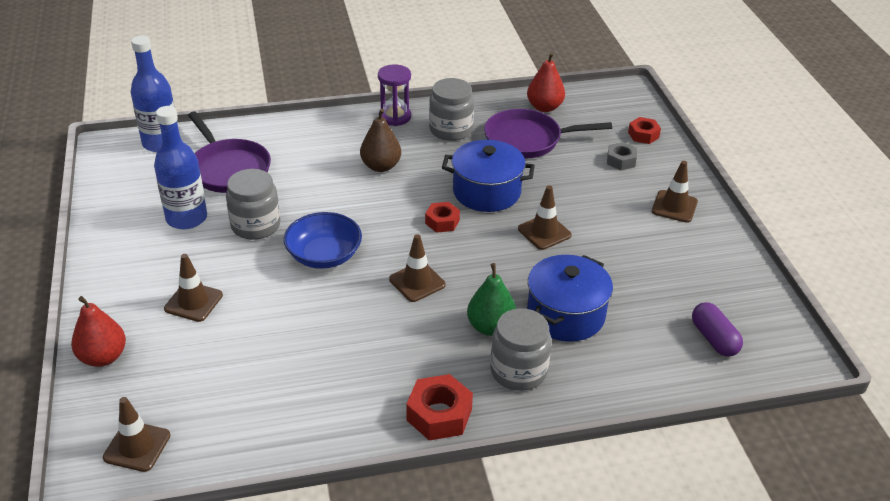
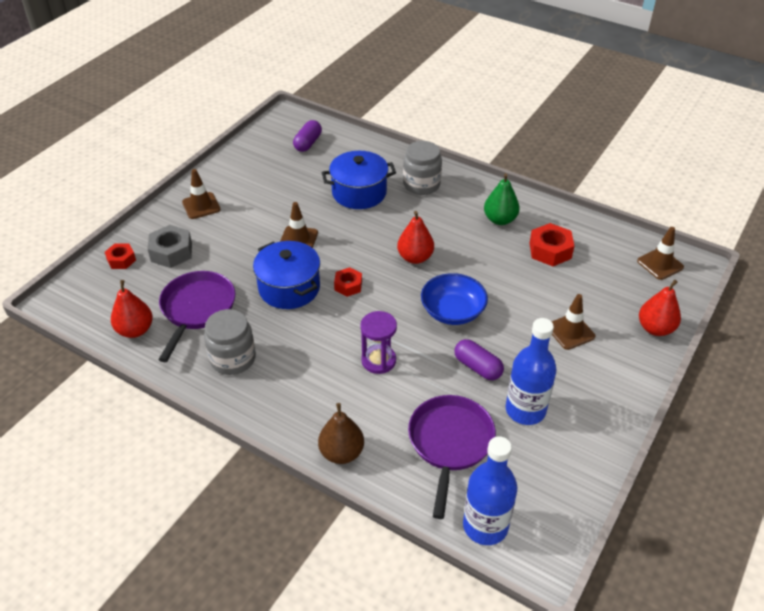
camera: 135 degrees left, 5 degrees up
(255, 225) = (477, 367): grey jar -> purple capsule
(381, 166) = (330, 360): brown pear -> brown pear (341, 453)
(395, 117) = (254, 405): purple hourglass -> purple hourglass (378, 360)
(417, 282) = (415, 257): brown traffic cone -> red pear
(439, 415) = (485, 190): red nut -> red nut (550, 250)
(490, 327) = (406, 210): green pear -> green pear (500, 220)
(528, 140) = (196, 309): purple pan -> purple pan turned 120 degrees counterclockwise
(621, 161) = (171, 252): grey nut -> grey nut, size x1.57

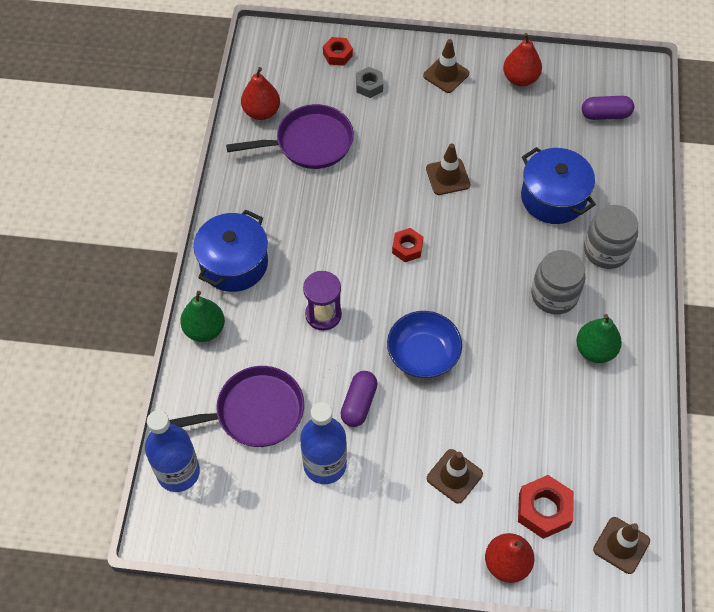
camera: 65 degrees right, 15 degrees up
(171, 252) = (369, 86): grey nut -> grey nut, size x0.64
(233, 359) = (266, 199): grey jar -> grey jar (554, 295)
(289, 288) = (376, 201): blue pot -> blue pot (234, 263)
(341, 453) = (204, 329): brown pear -> green pear
(415, 257) = (482, 290): red pear -> red pear (520, 78)
(550, 250) = (573, 418): red nut -> red nut (543, 510)

